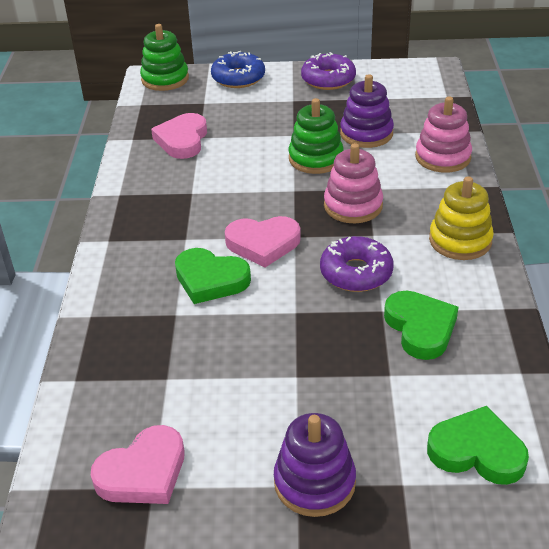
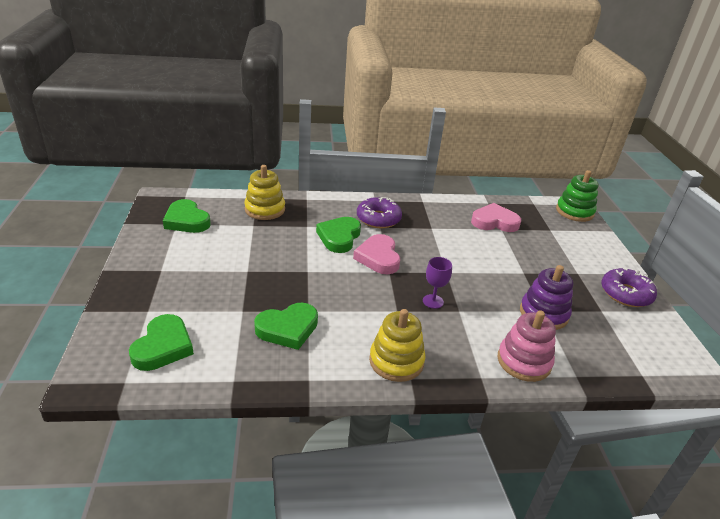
camera: 80 degrees right, 5 degrees down
(118, 366) = (265, 209): none -> yellow stacking toy
(143, 472) = (186, 220): pink heart -> green heart
(238, 78) = (597, 245): blue donut -> none
(314, 482) = (161, 276): purple stacking toy -> none
(316, 158) = (493, 283): green stacking toy -> none
(353, 206) = (433, 301): pink stacking toy -> purple goblet
(356, 273) = (349, 299): purple donut -> purple donut (378, 219)

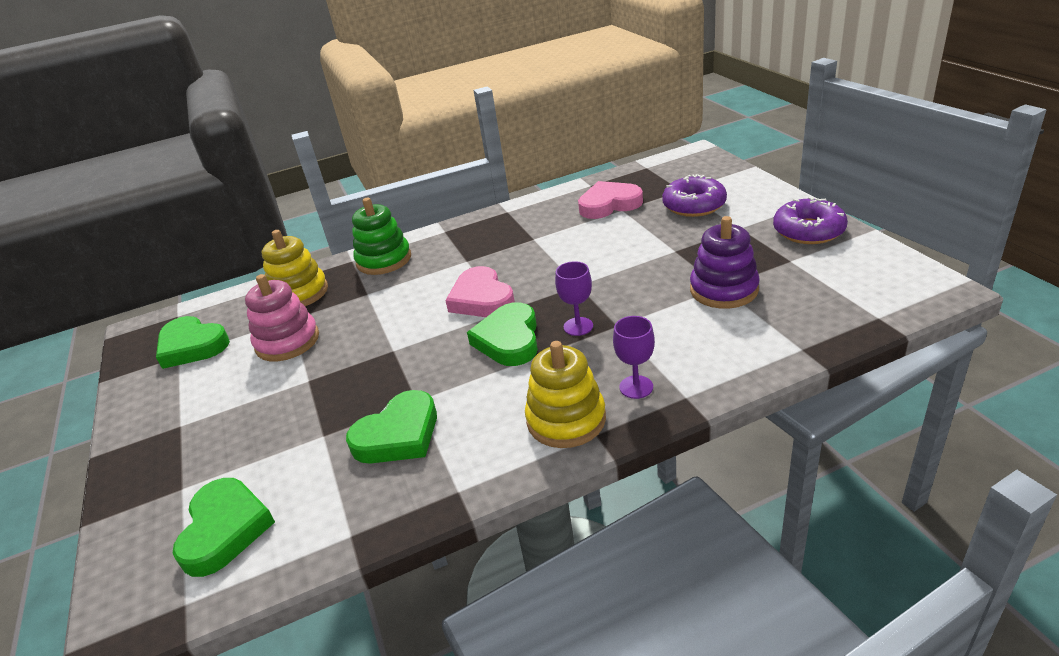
camera: 10 degrees left, 0 degrees up
(339, 237) = (417, 292): green heart -> green heart (509, 340)
(378, 219) = (459, 252): purple donut -> purple donut (694, 205)
(451, 357) = (636, 387): none -> purple goblet
(524, 361) = (729, 356): pink stacking toy -> pink stacking toy (287, 341)
(574, 212) = (699, 160): green stacking toy -> green stacking toy (384, 260)

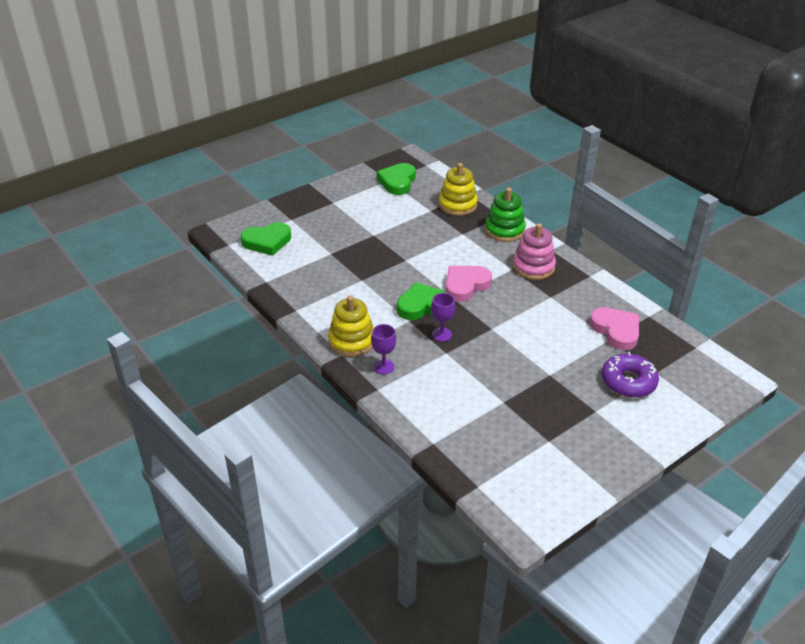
camera: 70 degrees right, 5 degrees up
(287, 341) = (407, 216): pink stacking toy -> pink stacking toy (533, 267)
(398, 435) = (333, 280): green heart -> none
(723, 290) = (499, 403): purple stacking toy -> none
(808, 231) = (600, 453): purple donut -> none

